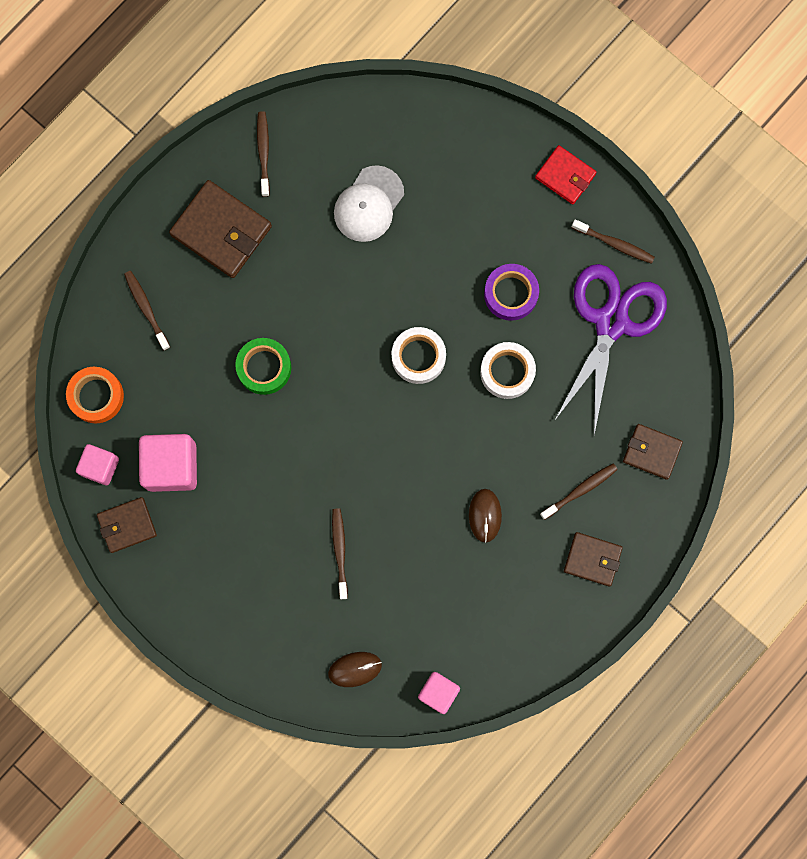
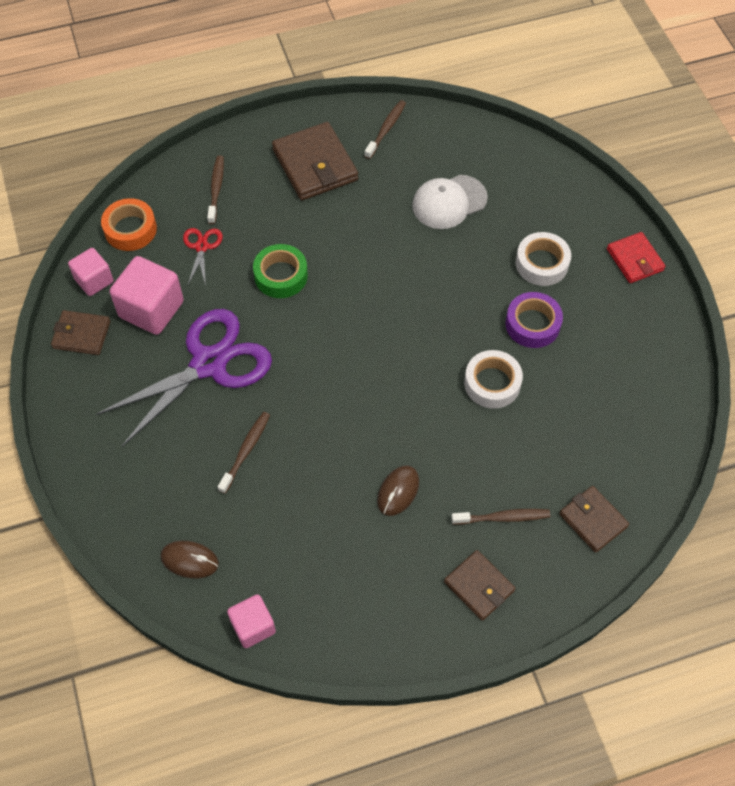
camera: 30 degrees right, 20 degrees down
(174, 378) = (202, 247): none -> red scissors
(418, 357) = (419, 332): white tape -> white tape (541, 263)
(611, 322) = (613, 391): purple scissors -> purple scissors (209, 364)
(614, 244) = (651, 331): brown toothbrush -> none

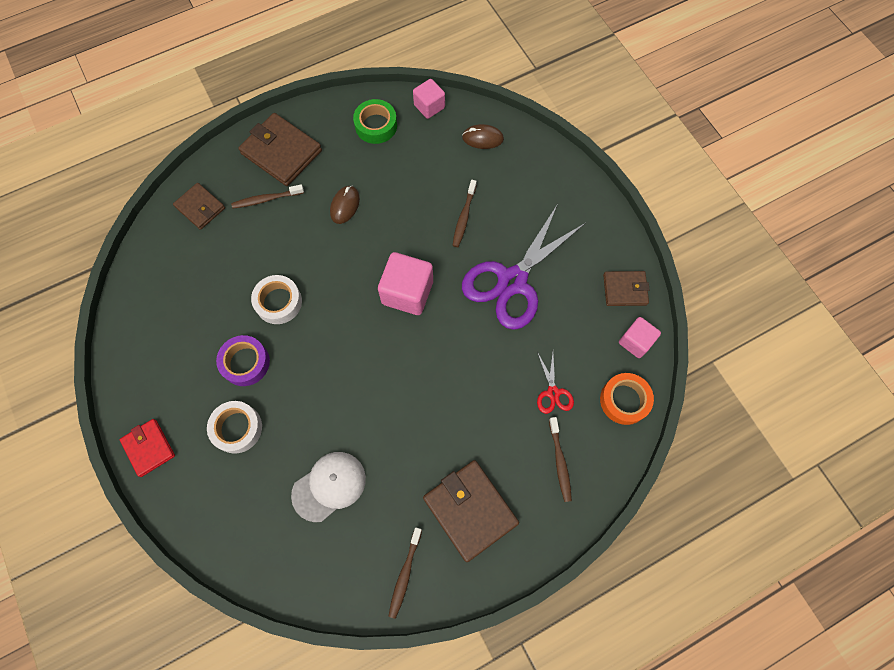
camera: 170 degrees right, 10 degrees up
(151, 309) = (576, 322): pink cube -> pink cube (407, 292)
(281, 276) = (474, 374): green tape -> green tape (376, 125)
(479, 586) = (281, 152): brown wallet -> brown wallet, size x1.65

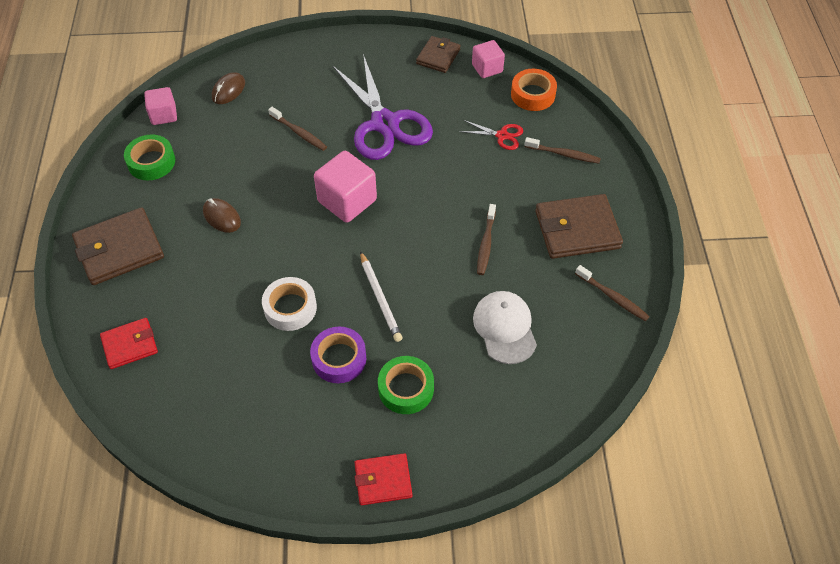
camera: 65 degrees left, 15 degrees down
(200, 207) = (130, 345): brown wallet -> red wallet
(237, 428) = (406, 388): white tape -> green tape
(266, 199) = (165, 281): brown toothbrush -> brown toothbrush (486, 244)
(317, 367) = (380, 298): none -> white pencil

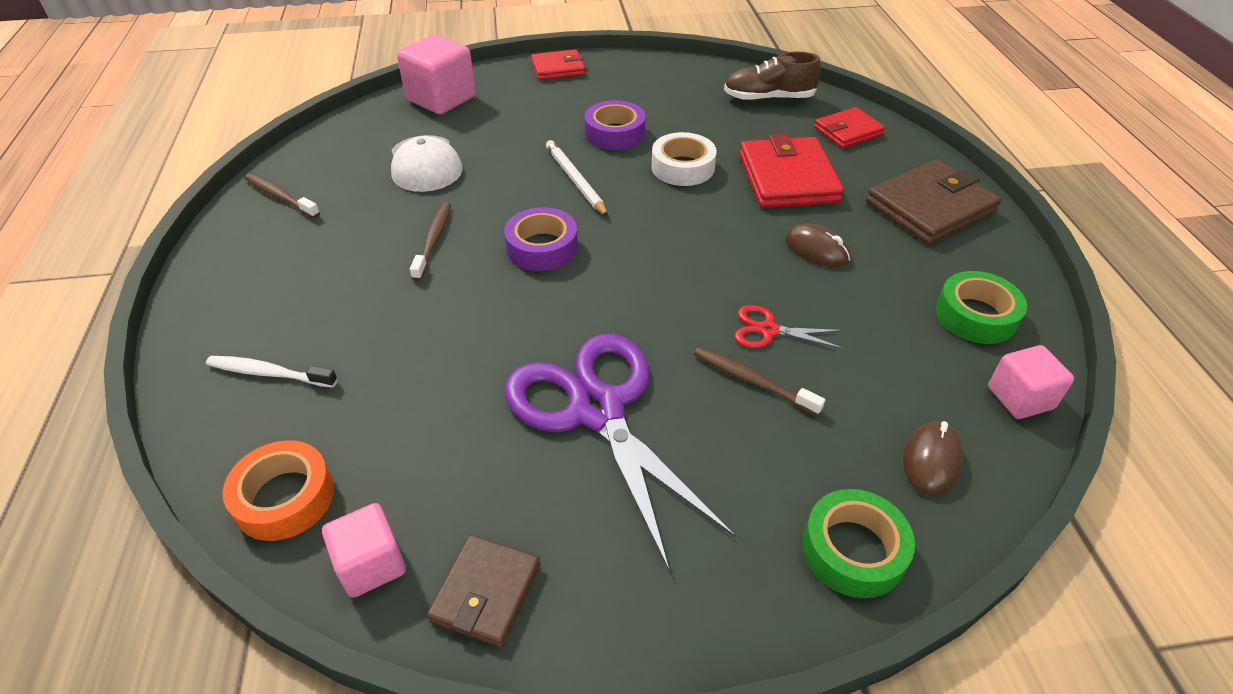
camera: 175 degrees right, 10 degrees down
(178, 404) = (768, 98): none -> brown shoe
(210, 288) = (787, 178): none -> red wallet
(347, 201) = (640, 280): pink cube -> pink cube (441, 99)
(406, 388) = (540, 117): green tape -> green tape (853, 550)
(409, 232) = (542, 247): none -> purple tape
(502, 136) = (374, 400): red scissors -> red scissors (768, 330)
(564, 154) = (269, 373): brown toothbrush -> white toothbrush
(577, 230) = (295, 264): brown wallet -> none

